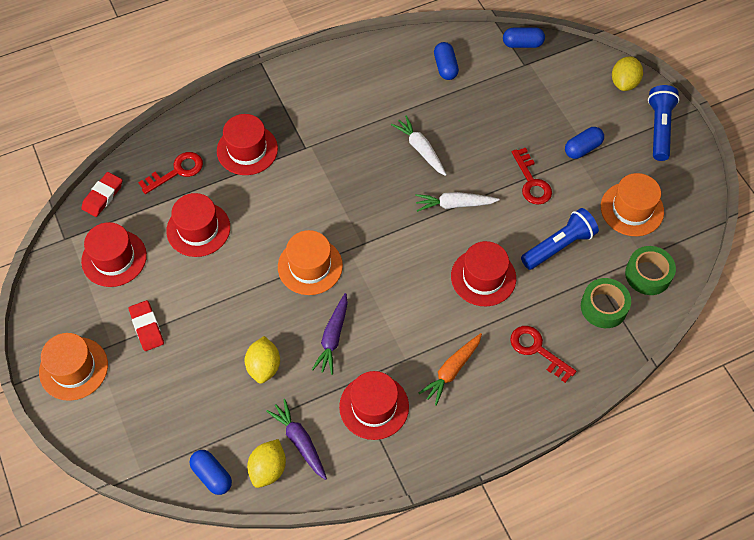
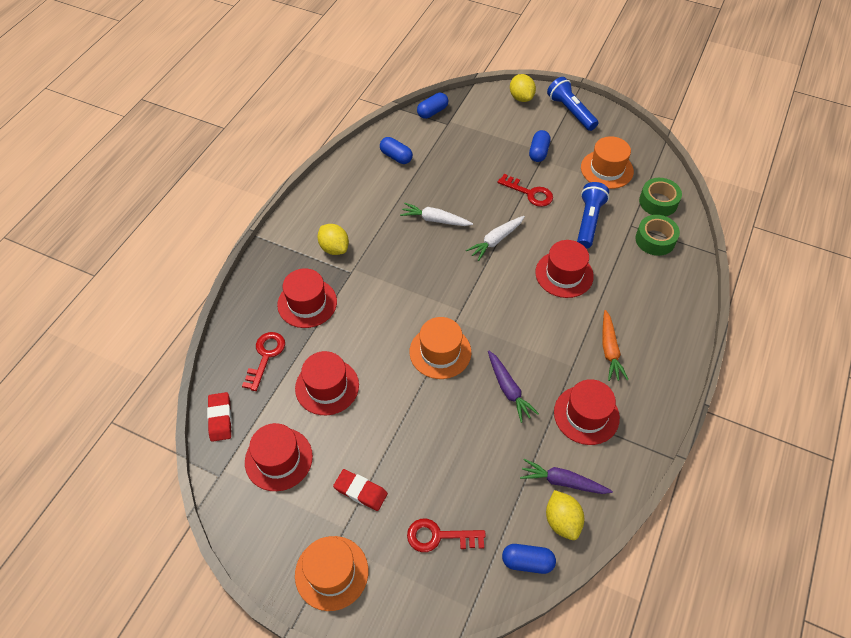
camera: 40 degrees left, 5 degrees down
(264, 366) = (481, 449): yellow lemon -> yellow lemon (334, 248)
(537, 350) = (646, 296): red key -> red key (439, 536)

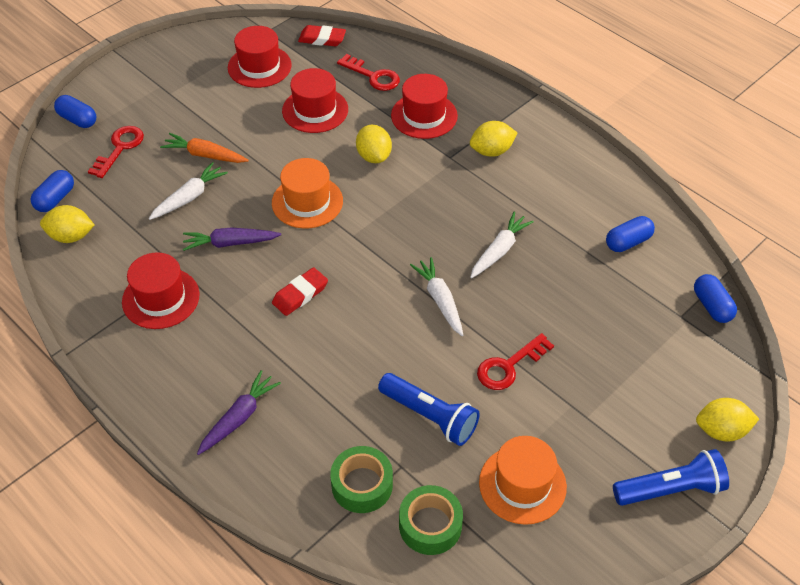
camera: 110 degrees right, 5 degrees down
(331, 572) = (138, 78): orange hat -> none
(360, 491) = (195, 109): red eraser -> red eraser (300, 294)
(369, 323) = (374, 156): none -> yellow lemon
(474, 443) = (189, 197): none -> white carrot
(538, 152) = (588, 407): blue capsule -> blue capsule (78, 119)
(562, 481) = (106, 251): purple carrot -> purple carrot (239, 417)
(564, 274) = (354, 352): red hat -> none
(609, 350) = (224, 353): orange carrot -> orange carrot (205, 155)

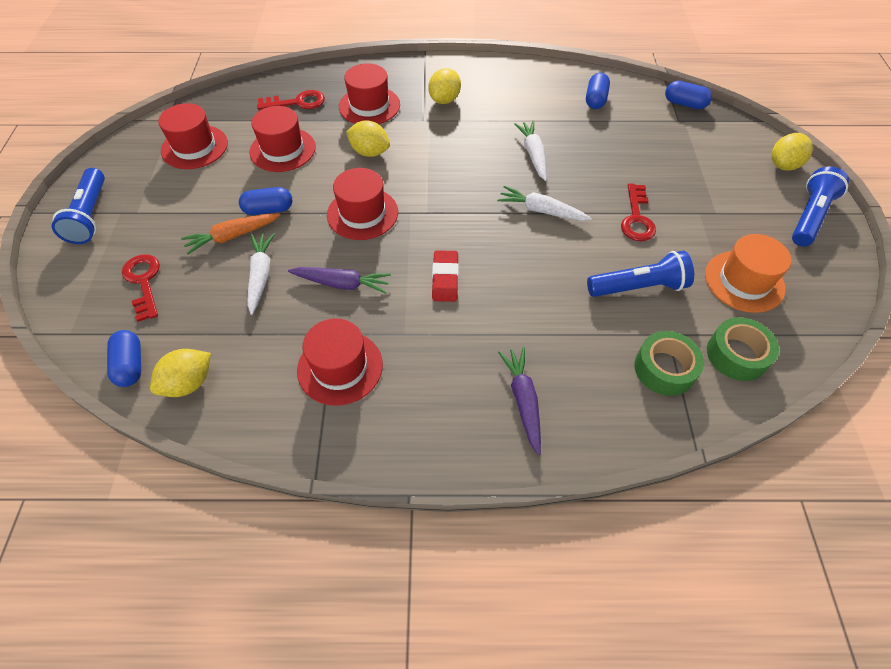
camera: 45 degrees left, 5 degrees up
(78, 119) = (68, 287): blue capsule -> blue capsule (268, 210)
(141, 76) = (90, 215): none -> blue flashlight
(230, 243) = (342, 284): purple carrot -> purple carrot turned 120 degrees counterclockwise
(307, 202) = (362, 213): orange hat -> red hat
(322, 39) = (222, 100): red eraser -> none

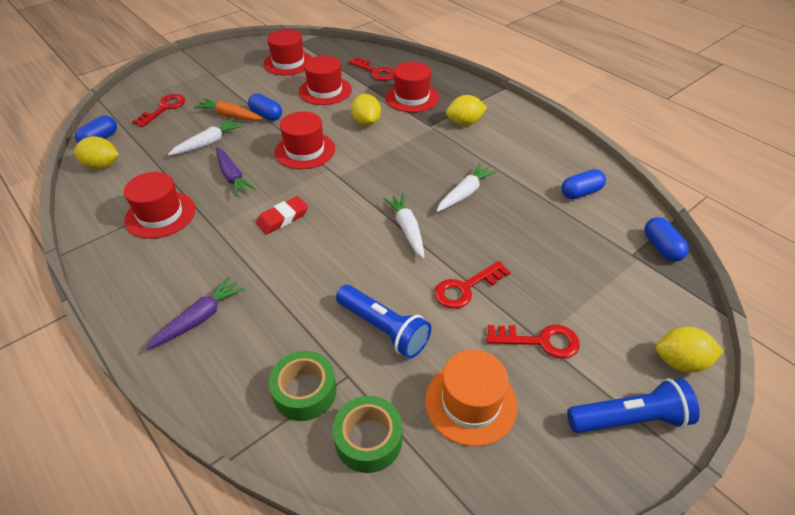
camera: 50 degrees right, 10 degrees down
(90, 215) = (197, 65): blue flashlight -> none
(718, 214) = (540, 341): none -> red key

